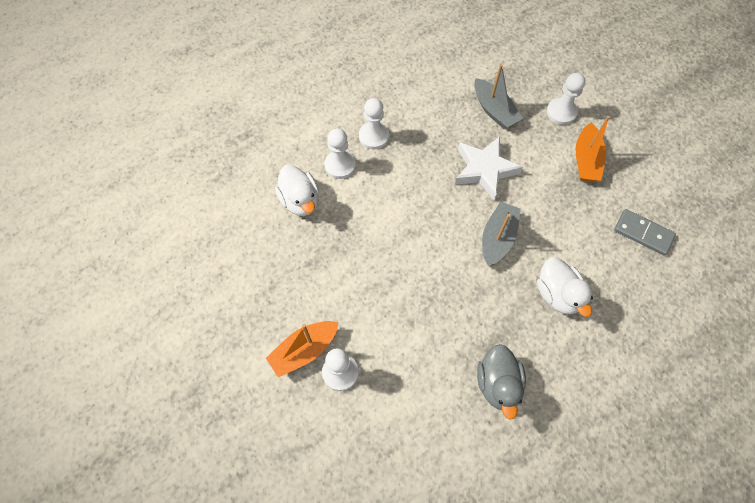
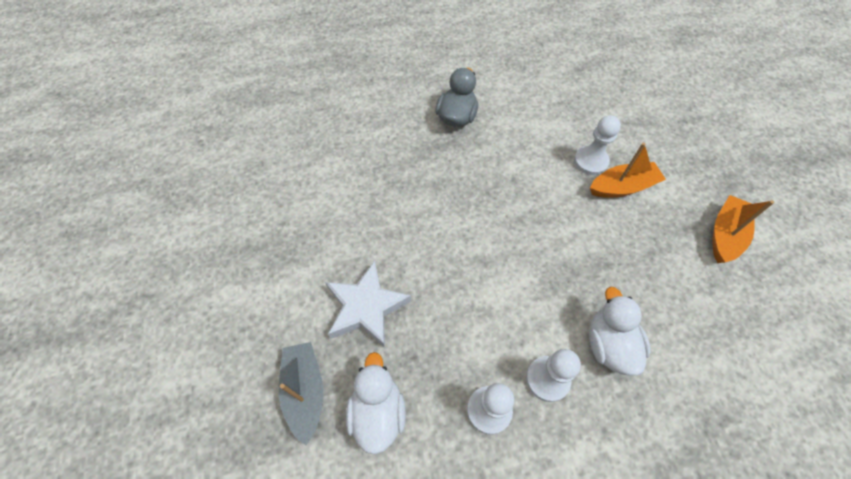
camera: 160 degrees left, 5 degrees down
(497, 238) = (394, 226): grey boat -> none
(557, 294) = (367, 161): white duck -> white duck (378, 412)
(561, 112) = (221, 354): white pawn -> none
(586, 160) = (243, 278): orange boat -> orange boat (725, 235)
(643, 233) = (249, 185): grey domino -> none

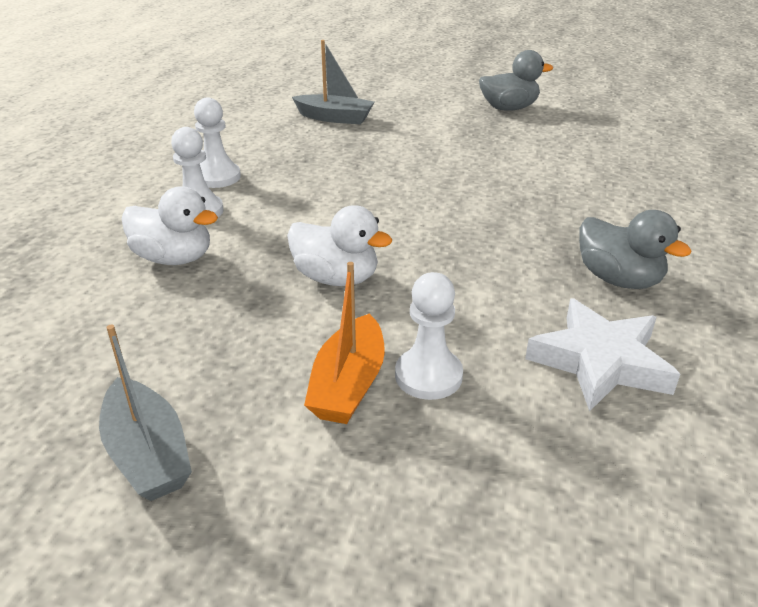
camera: 120 degrees right, 25 degrees down
(214, 249) = (509, 108): none -> grey duck
(366, 307) = (378, 152): white star -> white star (600, 362)
(378, 412) = (283, 137): white duck -> white duck (336, 278)
(725, 235) = (148, 454): orange boat -> grey boat

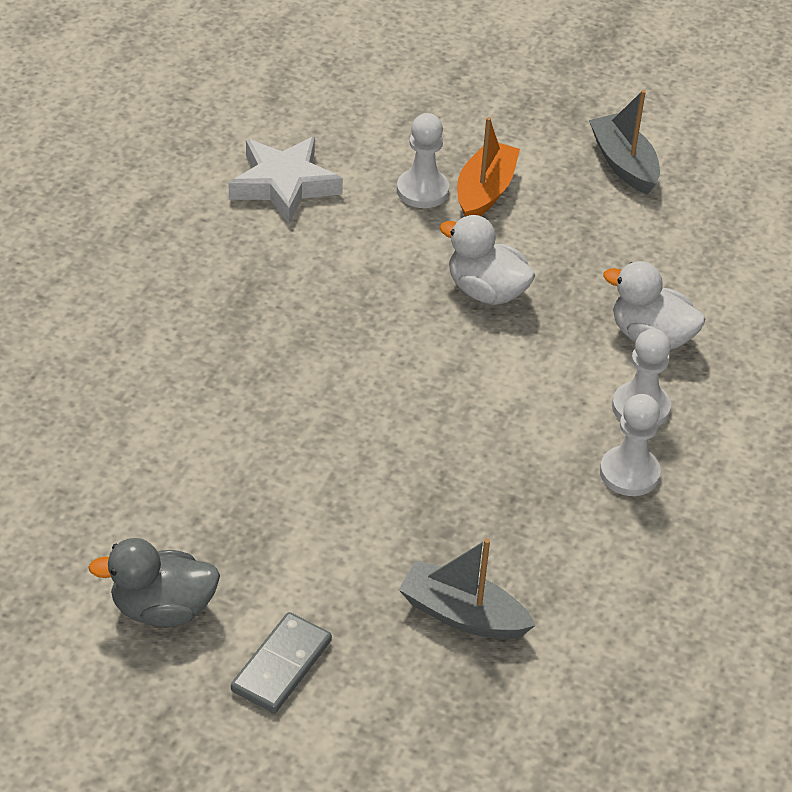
camera: 175 degrees left, 10 degrees up
(432, 98) = (282, 666): none -> grey domino
(618, 279) = (216, 256): grey duck -> none

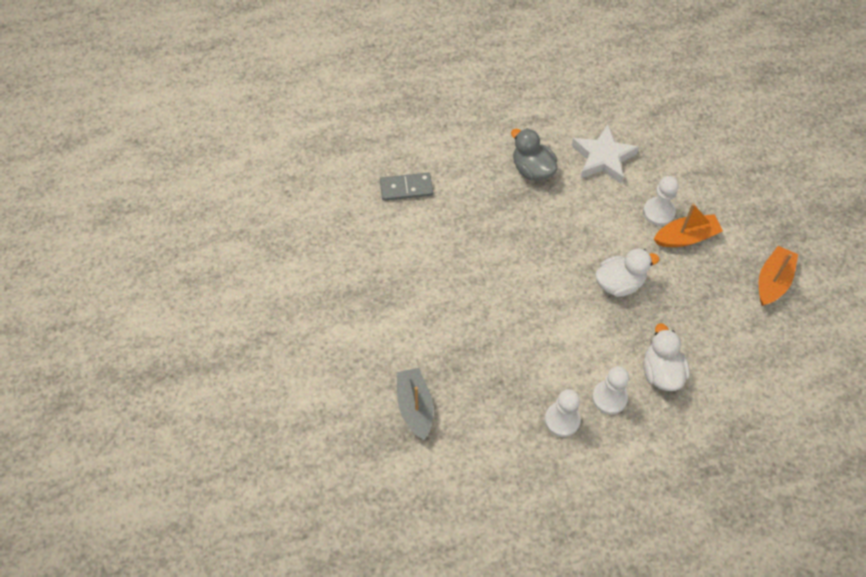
camera: 55 degrees right, 15 degrees up
(162, 609) = (321, 293): grey duck -> grey duck (532, 169)
(282, 666) = (328, 357): grey domino -> grey domino (406, 188)
(486, 291) = (619, 283): white duck -> white duck turned 75 degrees clockwise
(623, 164) = (772, 281): grey boat -> orange boat

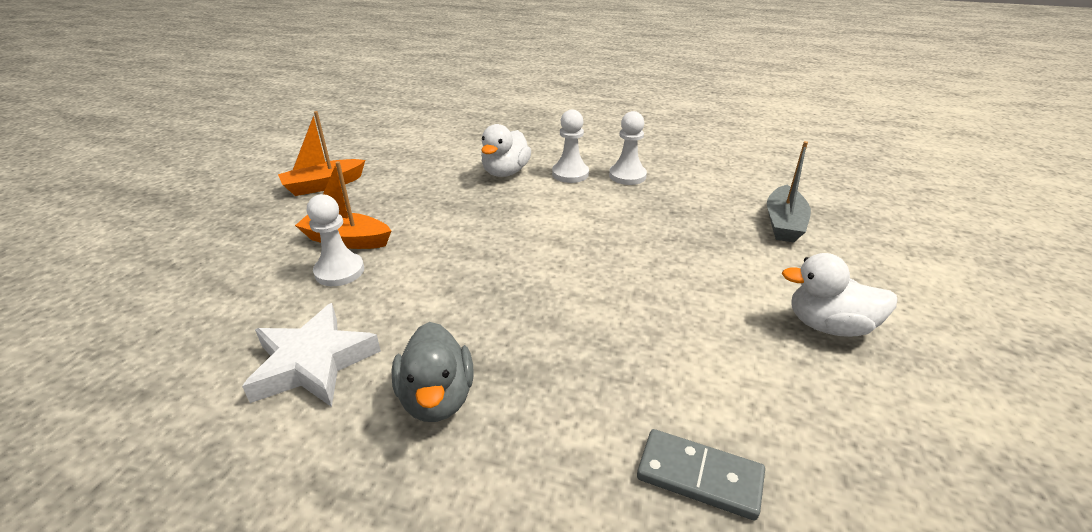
camera: 150 degrees left, 25 degrees down
(619, 283) = (469, 232): white duck -> white duck (828, 326)

